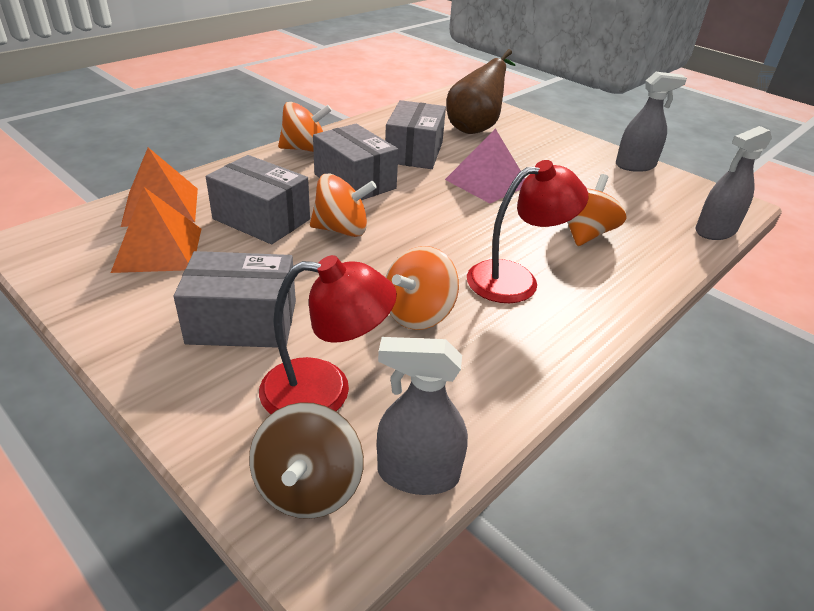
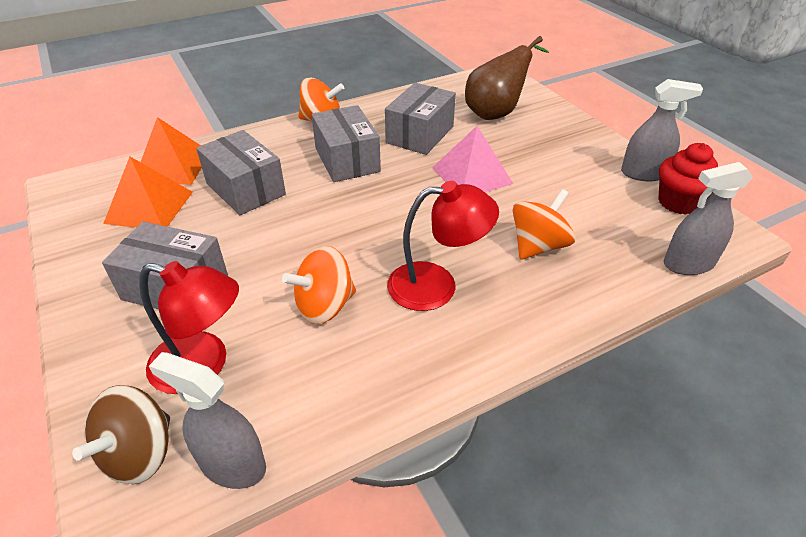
camera: 20 degrees right, 5 degrees up
(342, 230) = (307, 209): orange spinning top -> none
(677, 185) = (678, 202): none -> red cupcake

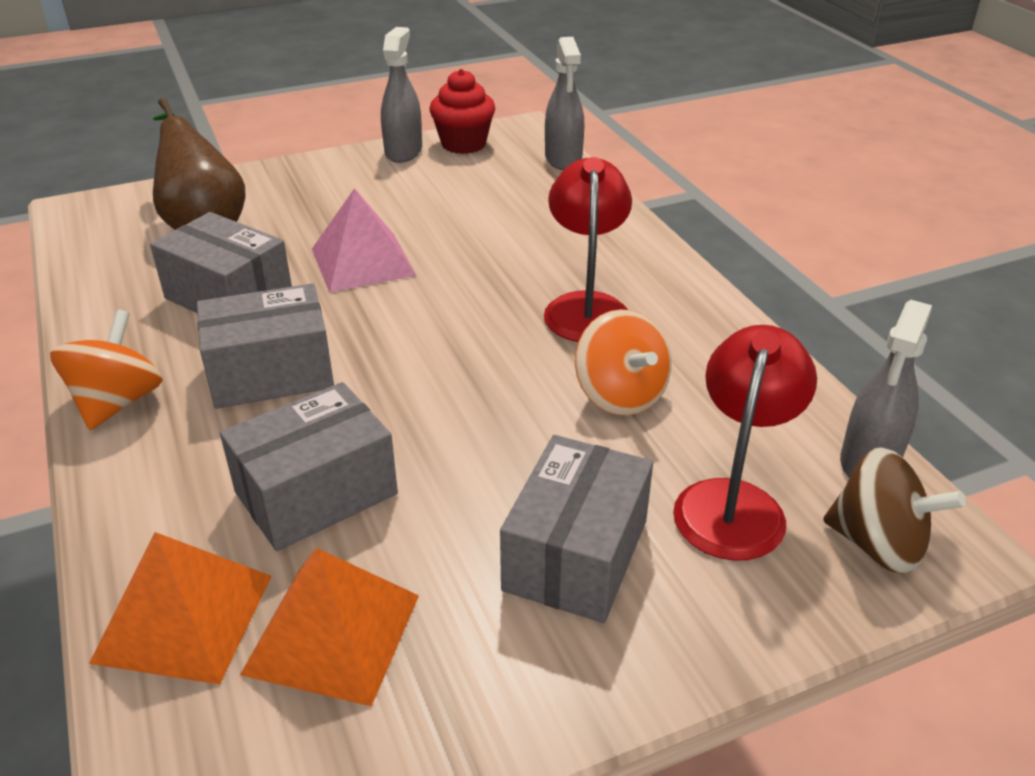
camera: 85 degrees left, 5 degrees down
(538, 246) = (523, 233): orange spinning top -> none

